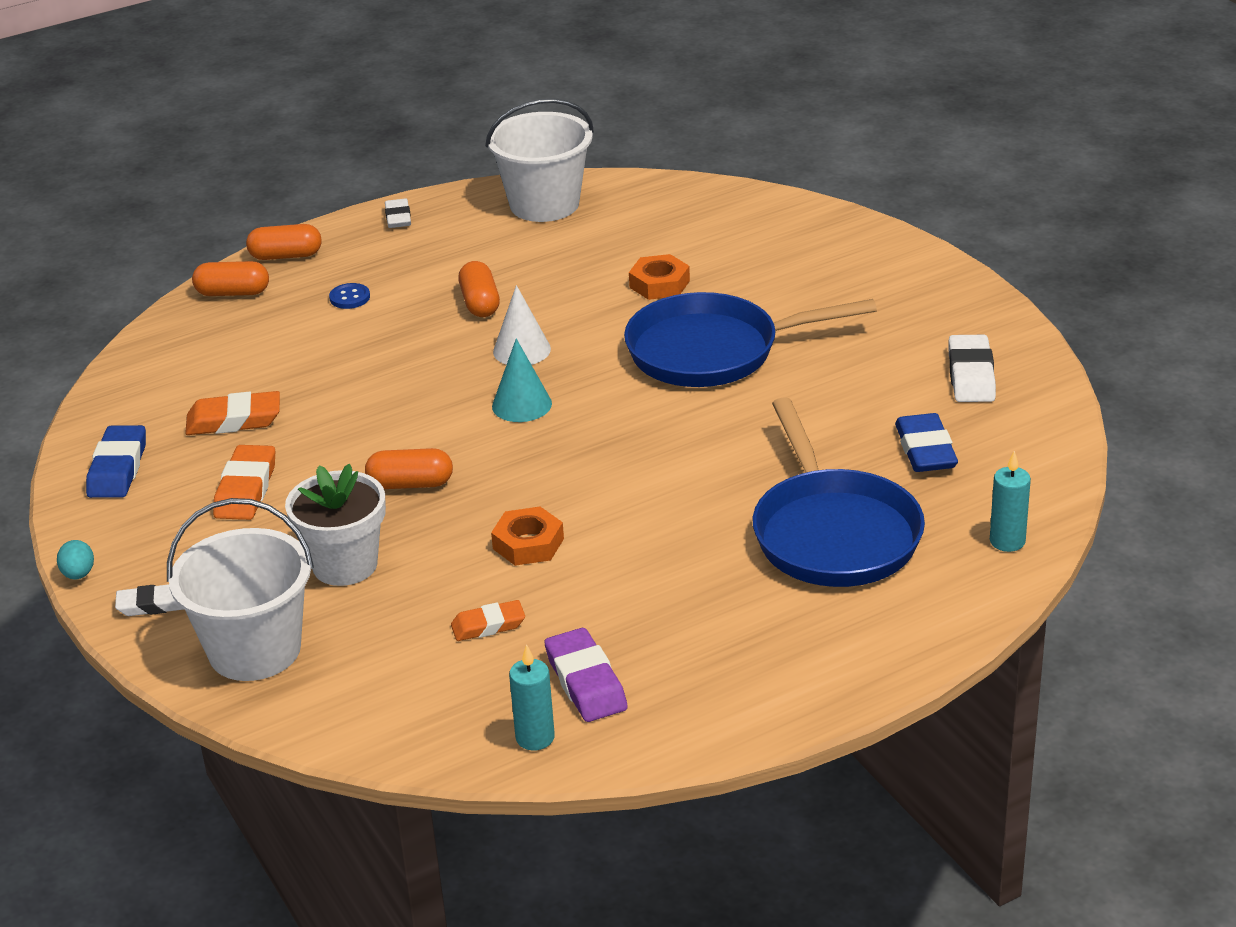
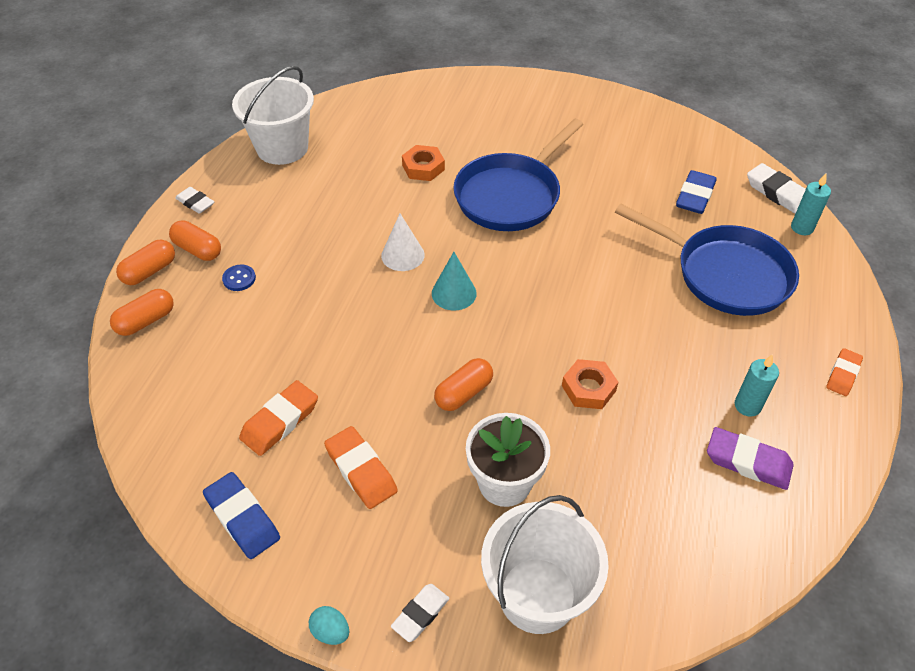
camera: 45 degrees left, 15 degrees up
(480, 303) = (333, 236): orange capsule -> orange capsule (198, 250)
(488, 625) = (646, 463): orange eraser -> orange eraser (843, 374)
(535, 738) = (777, 523): turquoise candle -> turquoise candle (747, 406)
(925, 450) = (695, 196): blue eraser -> blue eraser turned 75 degrees clockwise
(971, 375) = (654, 140): white eraser -> white eraser (777, 193)

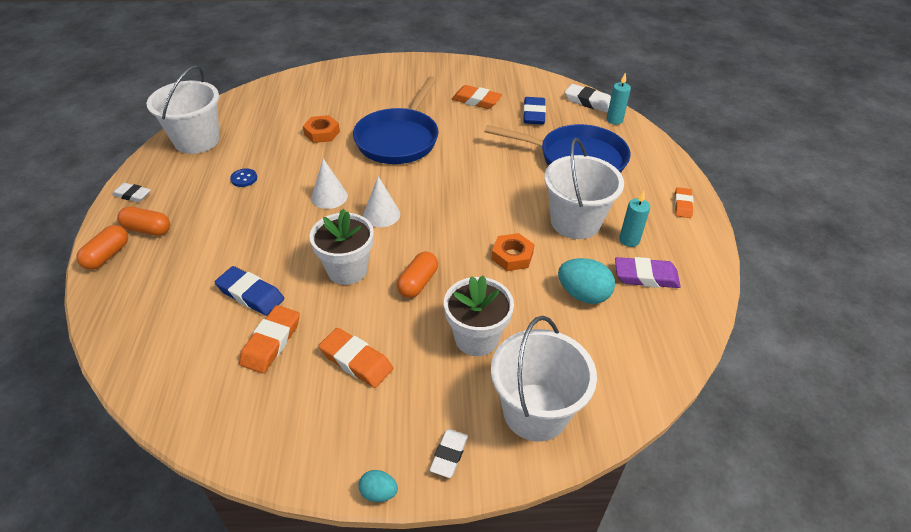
camera: 20 degrees left, 5 degrees down
(146, 321) = (117, 295): orange capsule -> none
(239, 279) = (194, 243): blue button -> blue button (244, 178)
(242, 518) = (265, 426): blue eraser -> blue eraser (251, 294)
(390, 355) = (347, 270): none -> white flower pot
(454, 293) = (381, 214): turquoise cone -> white cone
(627, 161) = (476, 101): none -> orange eraser
(656, 463) = (583, 294): none -> turquoise egg
(687, 362) = (575, 222): none -> white bucket

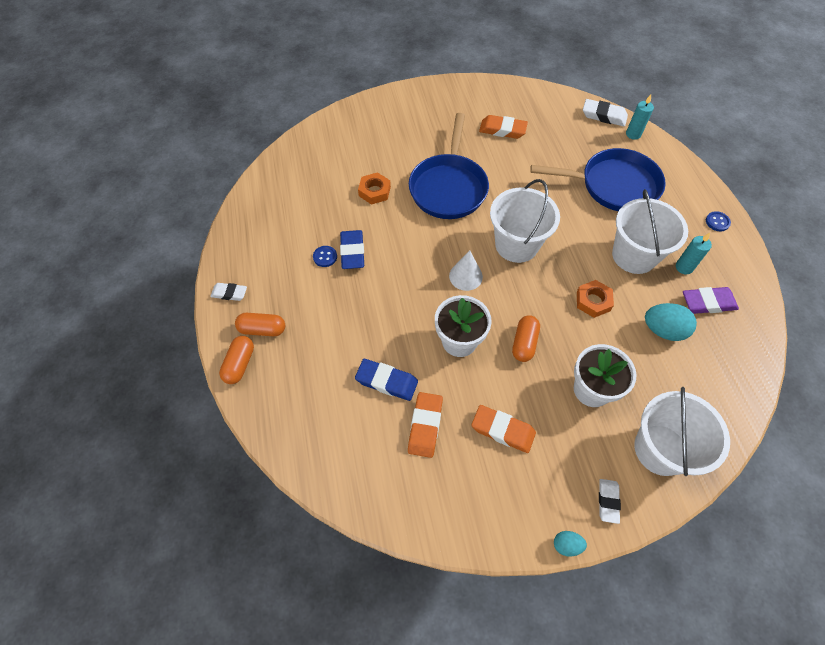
camera: 10 degrees left, 15 degrees up
(197, 140) = (260, 219): white bucket -> white bucket (516, 245)
(329, 197) = (411, 264): white cone -> none
(533, 114) = (559, 138): blue eraser -> blue eraser (352, 252)
(682, 205) = (717, 222): orange eraser -> blue button

